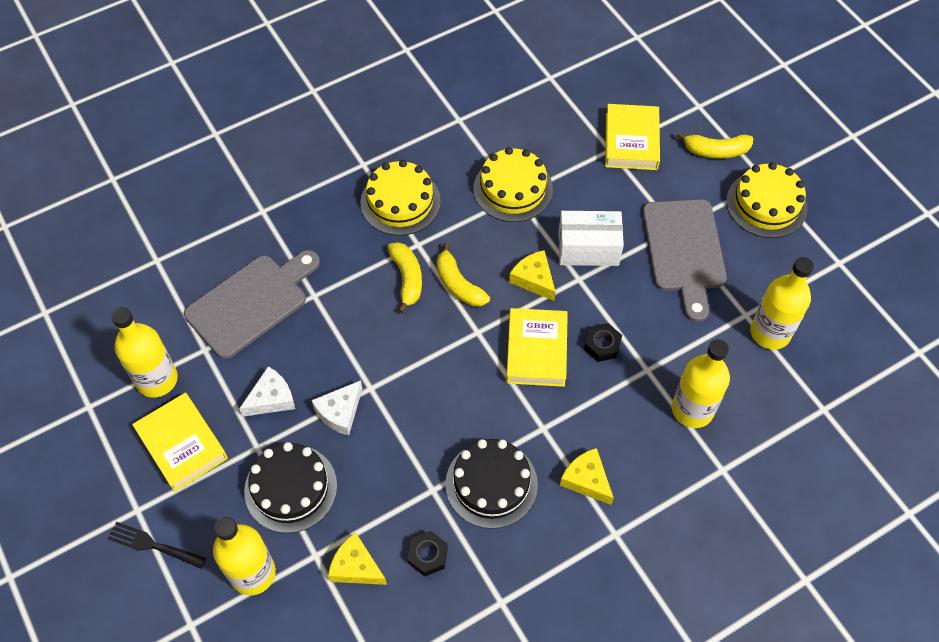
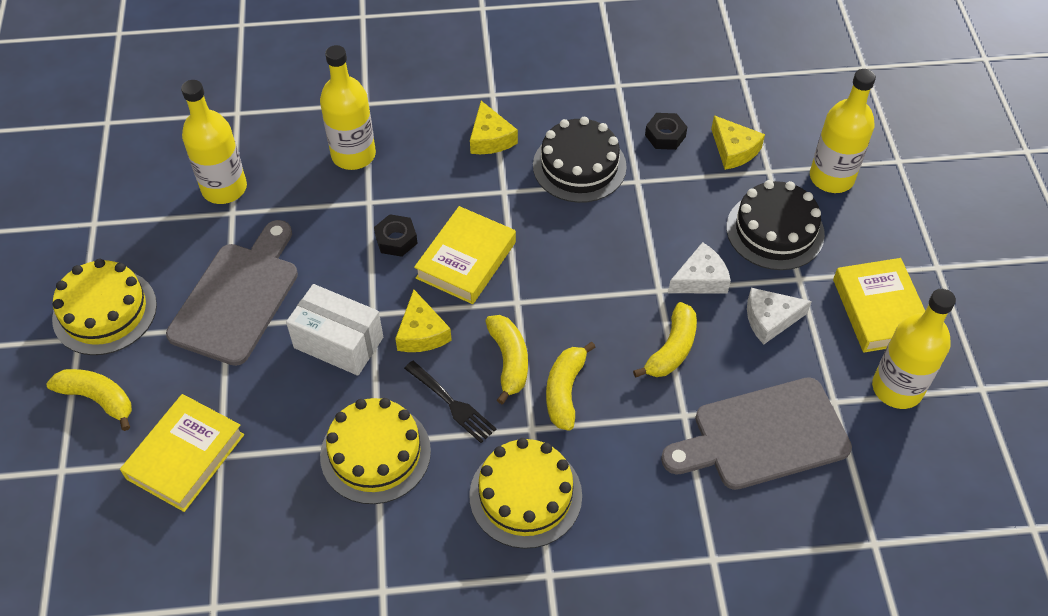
camera: 155 degrees left, 5 degrees down
(153, 545) = (925, 232): black fork -> black fork (452, 404)
(341, 342) = (672, 349): none -> yellow banana

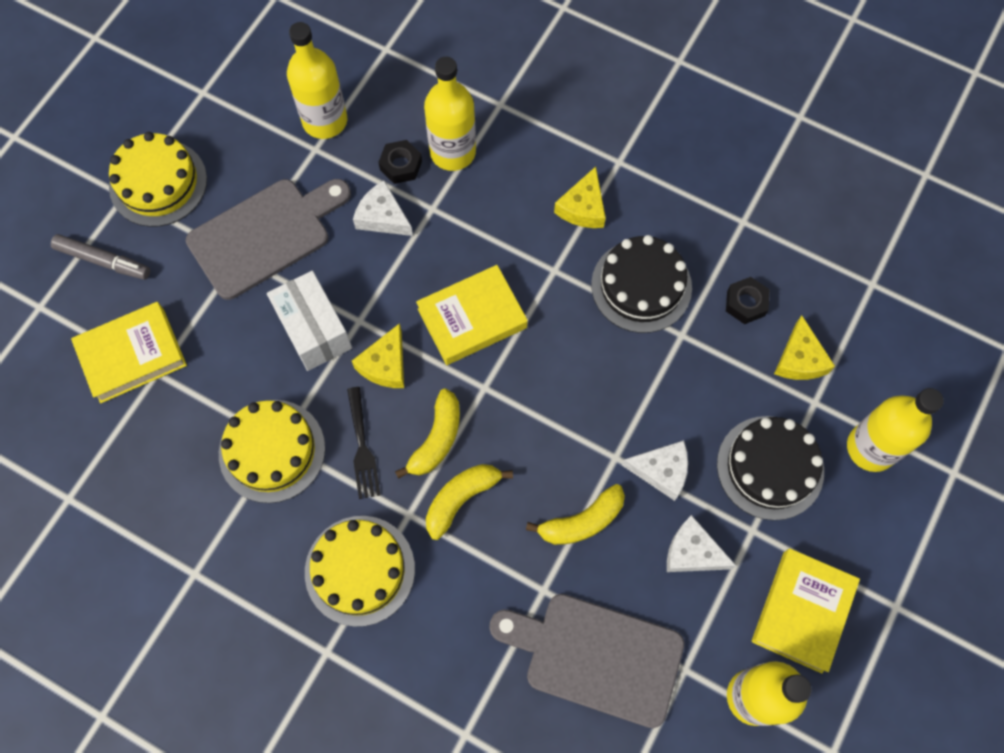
camera: 35 degrees right, 15 degrees up
(98, 399) = (103, 261): yellow banana -> grey marker
(331, 230) = (382, 217): none -> white cheese
(396, 239) = (428, 260): black nut -> black nut (401, 165)

